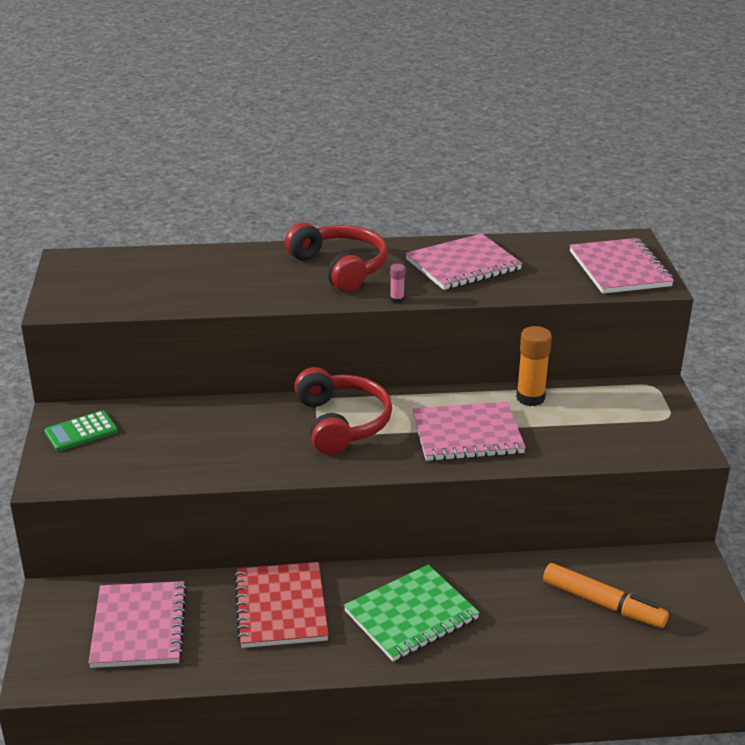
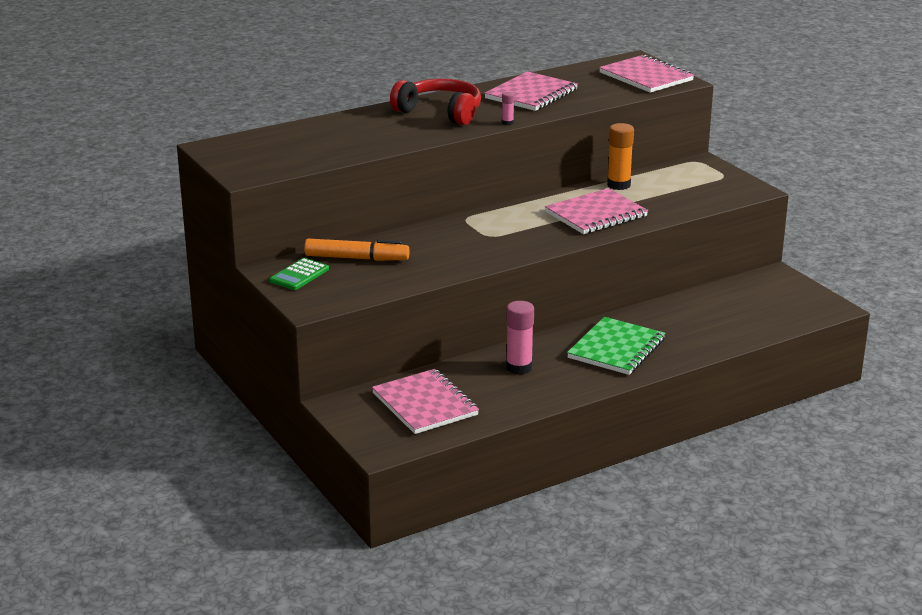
camera: 25 degrees left, 5 degrees down
(281, 607) = (519, 368): red notebook -> pink glue stick
(341, 423) = (497, 227): red headphones -> none
(603, 604) = (739, 311): orange marker -> orange marker (356, 258)

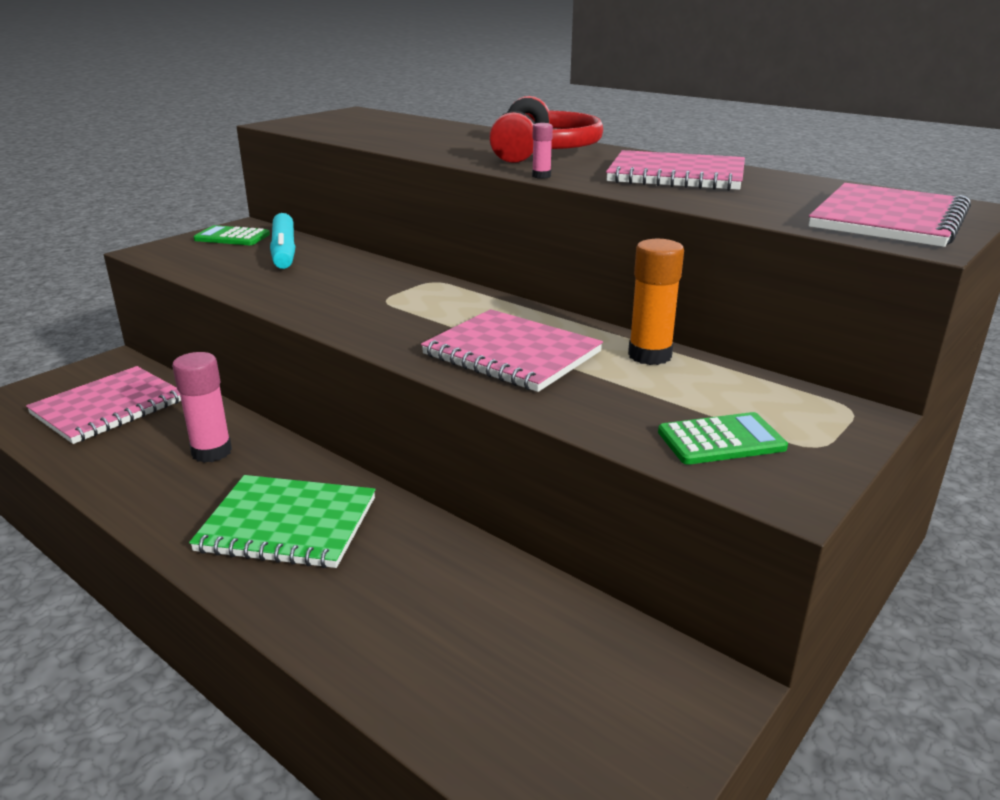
camera: 70 degrees right, 0 degrees up
(356, 258) = (284, 251): orange marker -> turquoise marker
(710, 191) = (721, 440): none -> green calculator

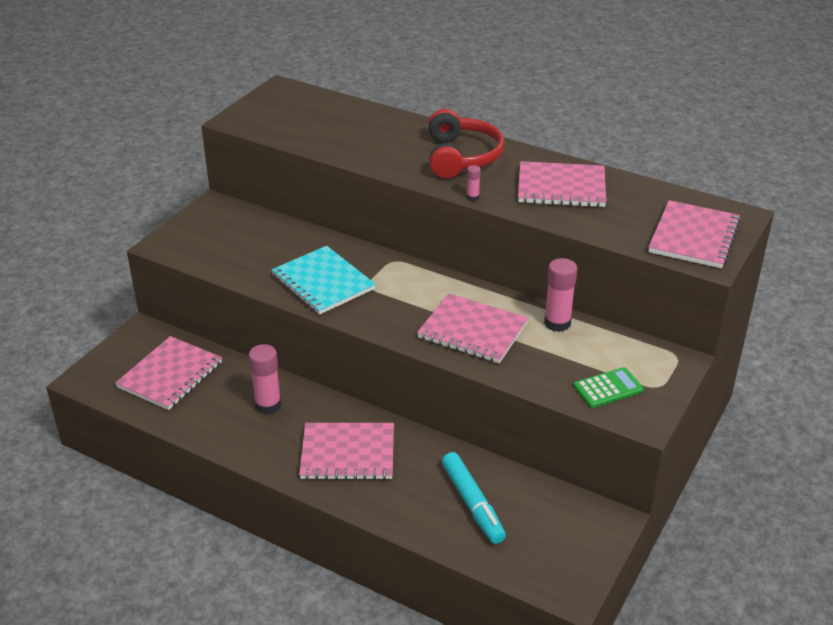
camera: 10 degrees left, 10 degrees up
(232, 237) = (215, 220): green calculator -> none
(284, 251) = (266, 235): turquoise marker -> turquoise marker (472, 504)
(288, 524) = (348, 453): green notebook -> pink notebook
(324, 293) = (323, 282): none -> turquoise notebook
(649, 355) = (557, 323): orange glue stick -> pink glue stick

